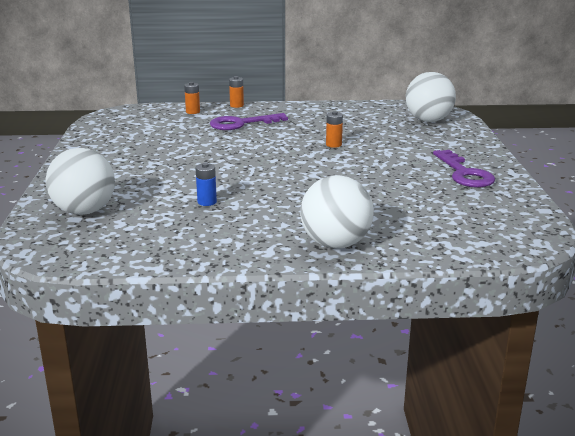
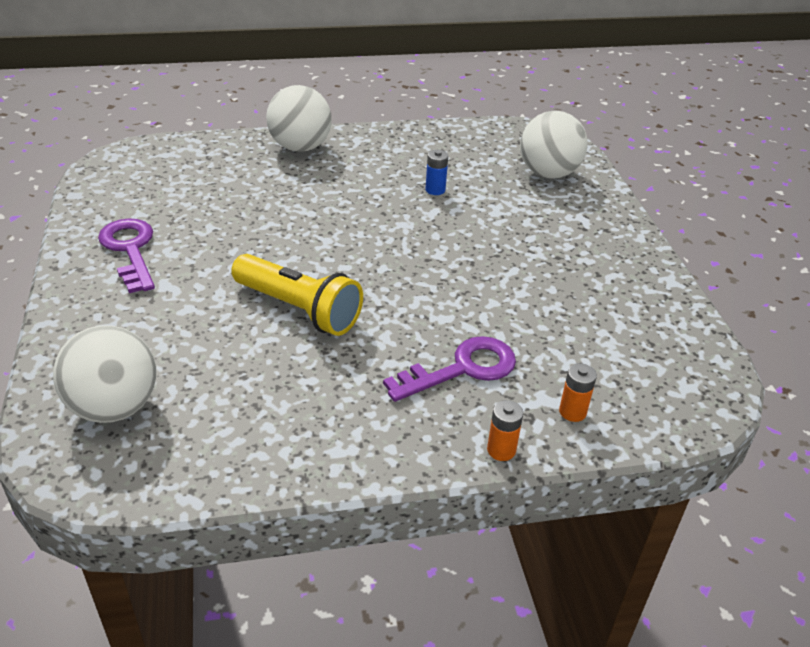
camera: 170 degrees right, 15 degrees up
(333, 145) = (299, 309): orange battery -> yellow flashlight

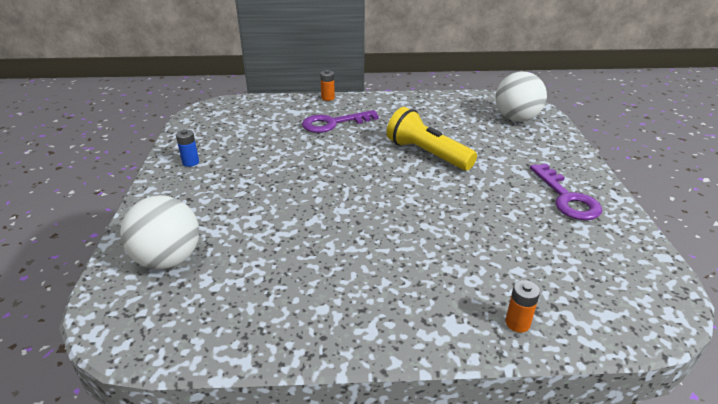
camera: 170 degrees left, 5 degrees down
(300, 147) = (445, 317): white ball -> none
(435, 190) = (300, 244): blue battery -> blue battery (190, 162)
(572, 412) = (285, 107): orange battery -> orange battery (517, 323)

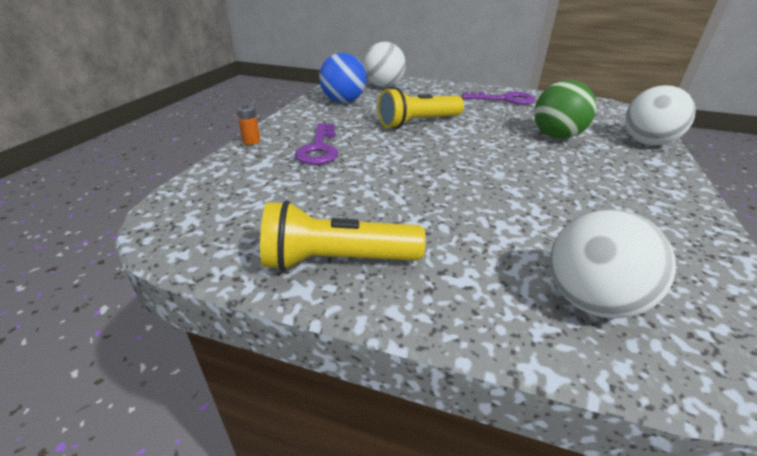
camera: 70 degrees left, 0 degrees up
(190, 162) = (336, 260): blue battery -> yellow flashlight
(445, 109) = (343, 101): none -> blue ball
(468, 242) = (556, 136): none -> green ball
(517, 323) = (647, 142): orange battery -> white ball

